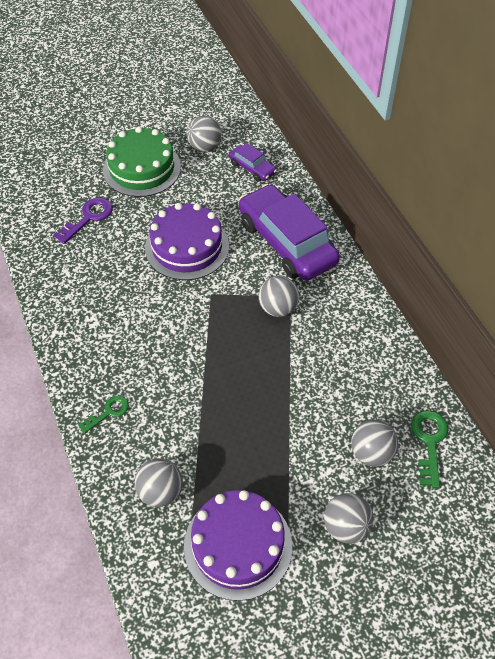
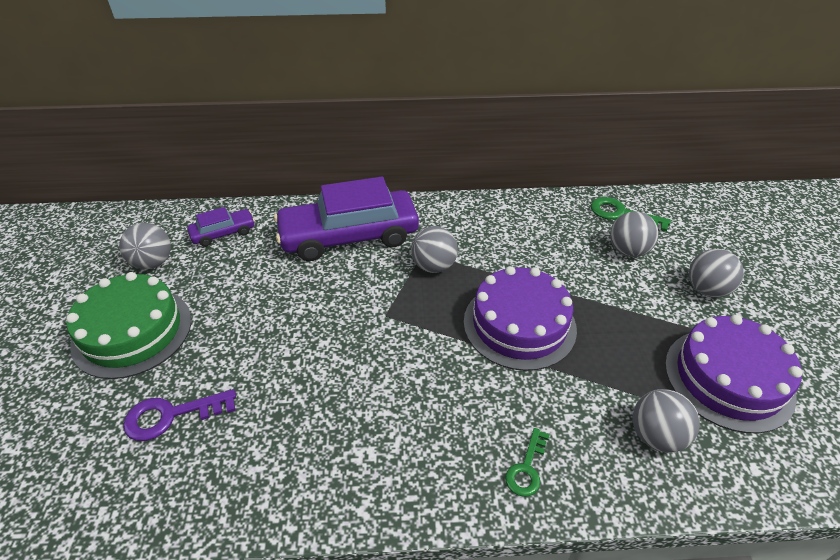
camera: 70 degrees left, 10 degrees down
(88, 218) = (171, 415): purple key -> purple key turned 75 degrees counterclockwise
(108, 412) = (527, 468): green key -> green key turned 135 degrees counterclockwise
(187, 247) = (300, 319): purple cake -> purple cake (519, 324)

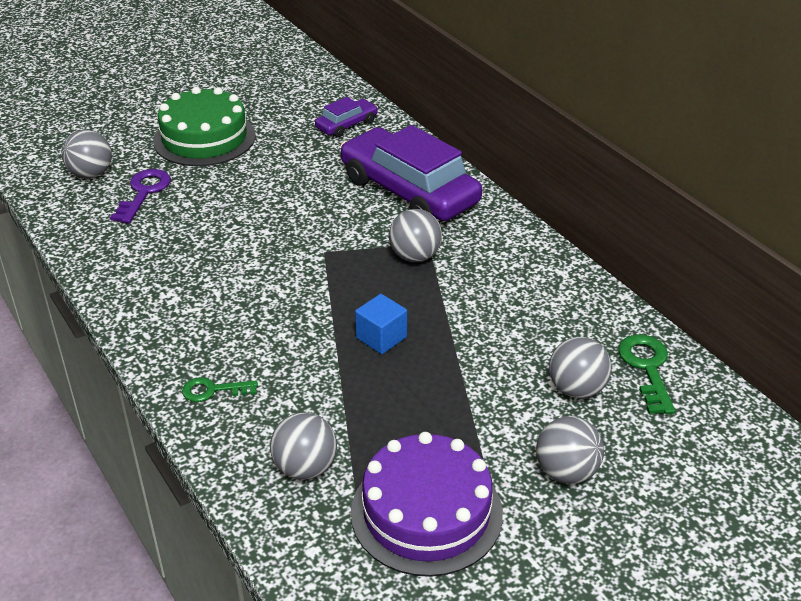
camera: 60 degrees right, 5 degrees down
(153, 263) = (281, 110): grey ball -> grey ball (91, 174)
(171, 415) = (144, 192): purple key -> purple key turned 60 degrees clockwise
(223, 233) = (347, 125): purple car -> purple car turned 75 degrees counterclockwise
(519, 324) = (381, 337): purple cake -> blue cube

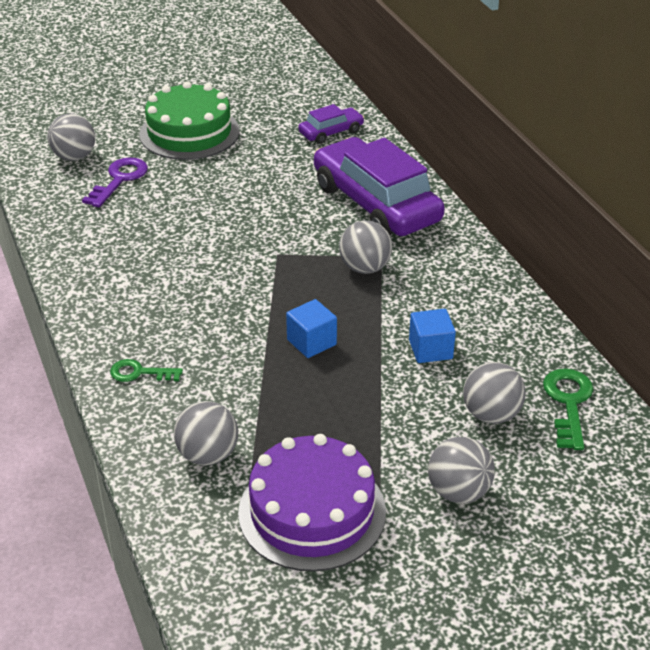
camera: 10 degrees right, 0 degrees up
(500, 331) = (430, 349): none -> blue cube

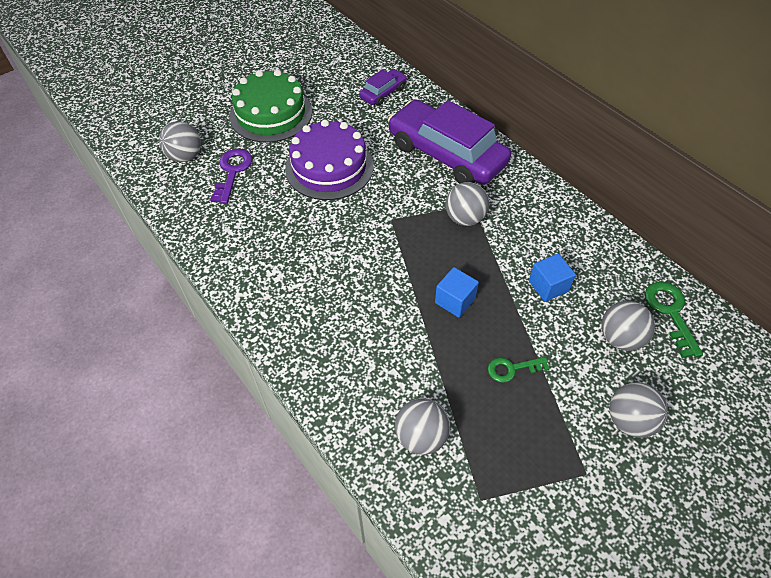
camera: 15 degrees left, 15 degrees up
(139, 373) = (330, 365): green key -> green key (512, 369)
(312, 511) = (528, 472): purple cake -> purple cake (329, 167)

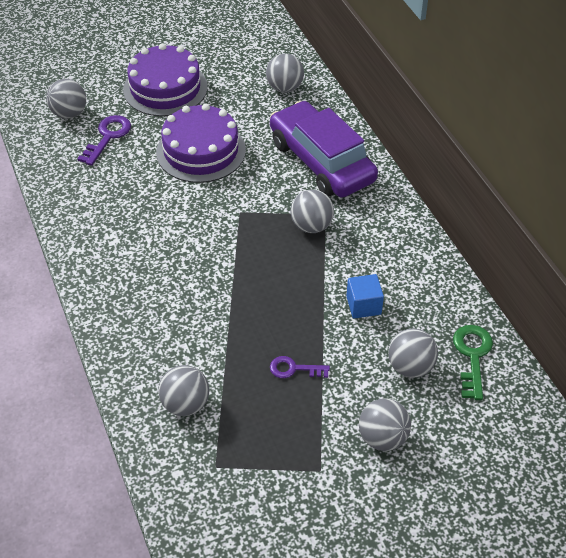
camera: 15 degrees right, 5 degrees down
(271, 114) = (165, 88): green cake -> purple cake
(383, 93) = (284, 88): purple car -> grey ball
(455, 300) = (267, 298): blue cube -> none
(512, 369) = (294, 369): green key -> purple key

